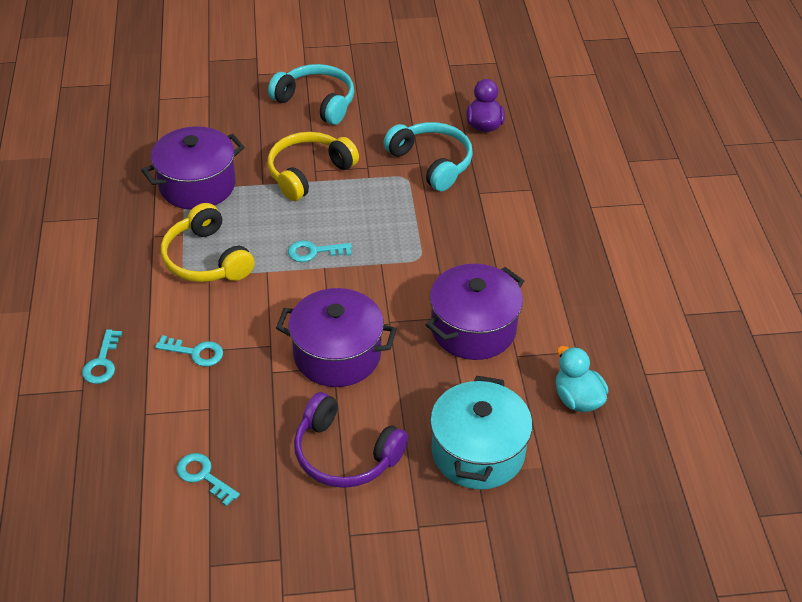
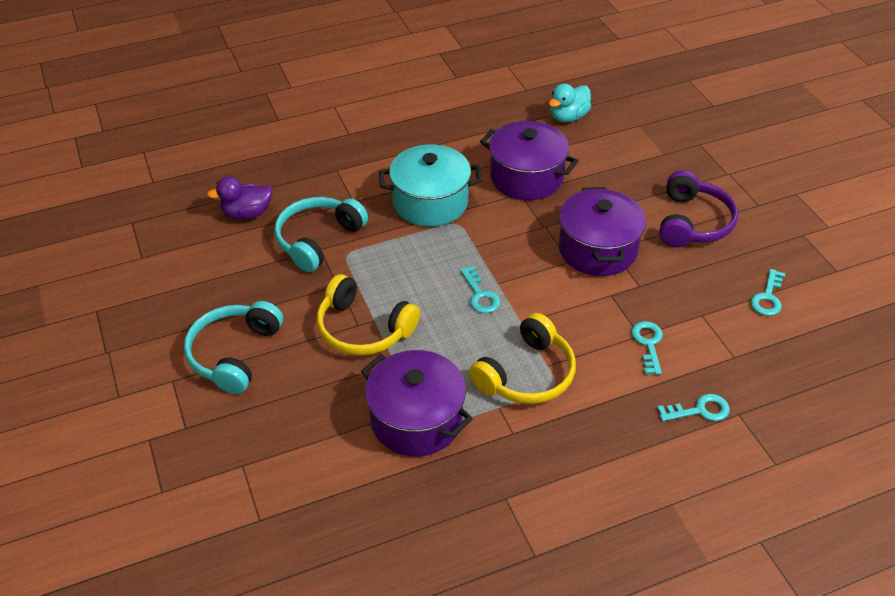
camera: 105 degrees left, 0 degrees up
(478, 452) = (646, 156): turquoise pot -> turquoise pot (430, 202)

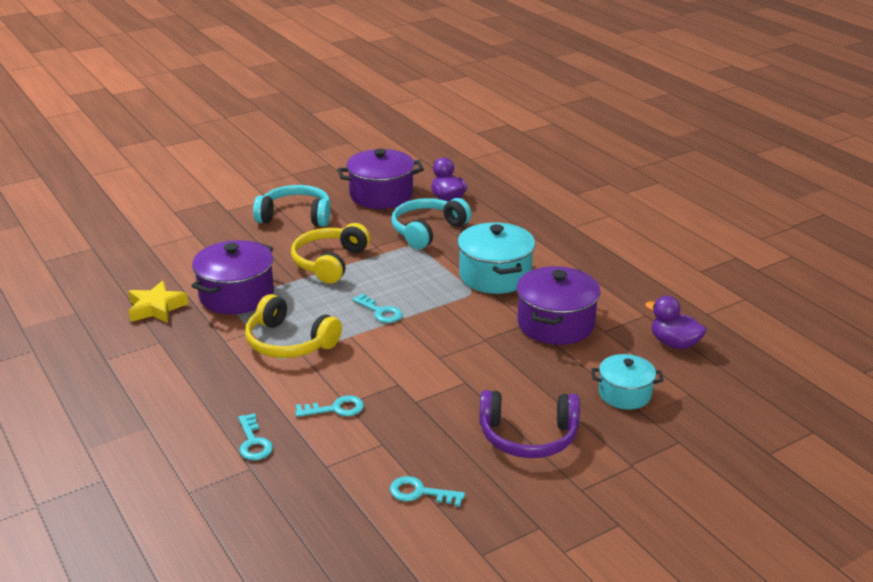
camera: 80 degrees right, 15 degrees down
(318, 239) = (427, 231): turquoise headphones -> turquoise headphones turned 75 degrees counterclockwise
(427, 504) = (156, 308): none -> yellow star
(480, 295) = (380, 312): turquoise key -> turquoise key turned 105 degrees counterclockwise
(568, 117) = (674, 343): turquoise duck -> purple duck
(597, 249) = (461, 373): purple pot -> purple pot (381, 195)
(637, 158) = (624, 394): none -> turquoise pot

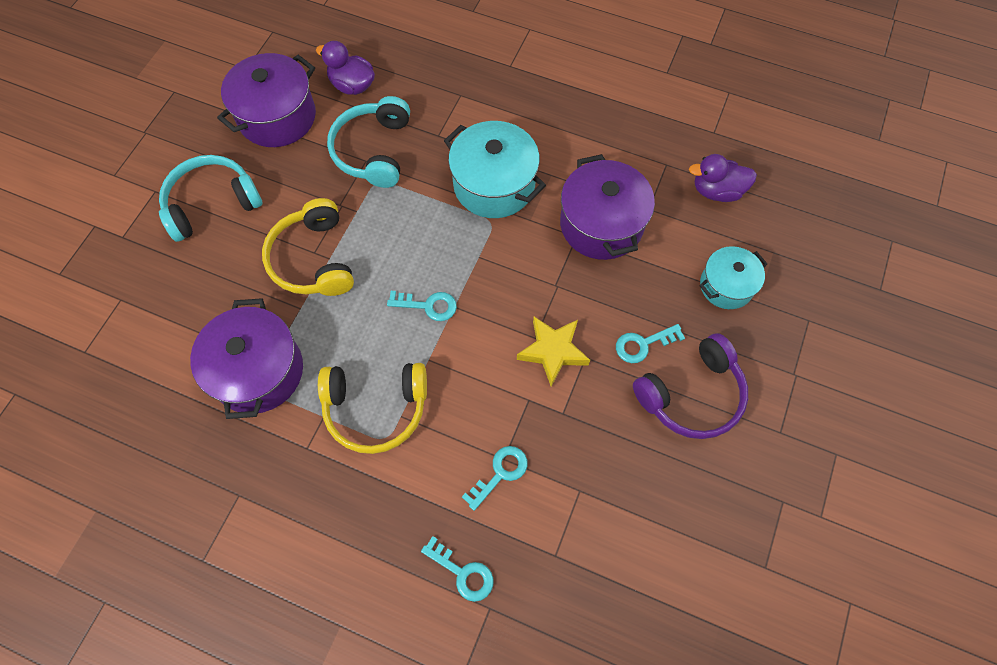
camera: 35 degrees left, 35 degrees up
(156, 308) = (186, 446): yellow star -> yellow star (553, 351)
(420, 493) = (661, 530): turquoise key -> turquoise key (643, 344)

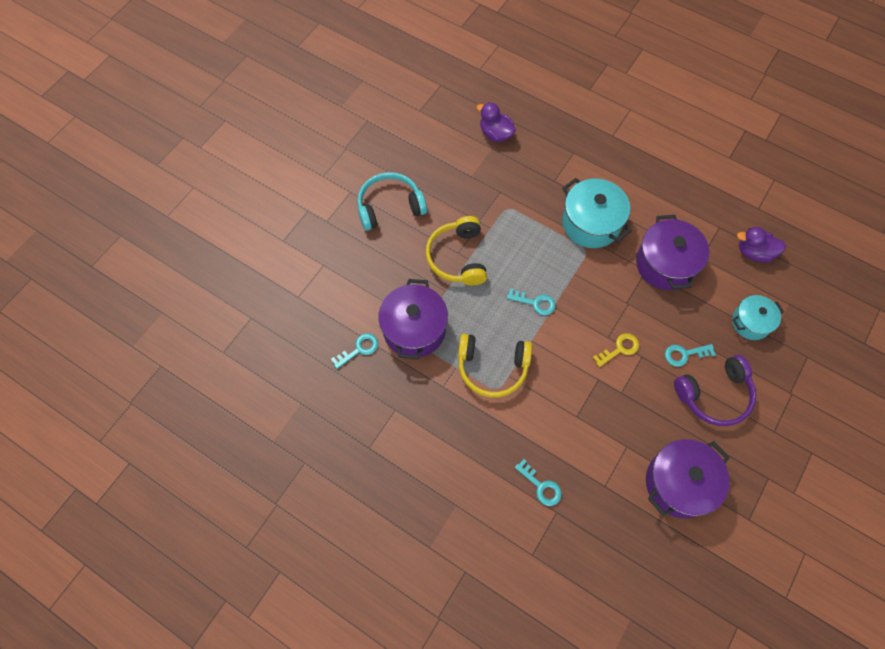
camera: 10 degrees right, 0 degrees up
(277, 117) = (440, 150): purple pot -> purple pot (679, 483)
(373, 151) = (506, 185): turquoise headphones -> none
(500, 473) = (573, 425): turquoise key -> turquoise key (359, 349)
(553, 351) = (619, 349): yellow star -> yellow key

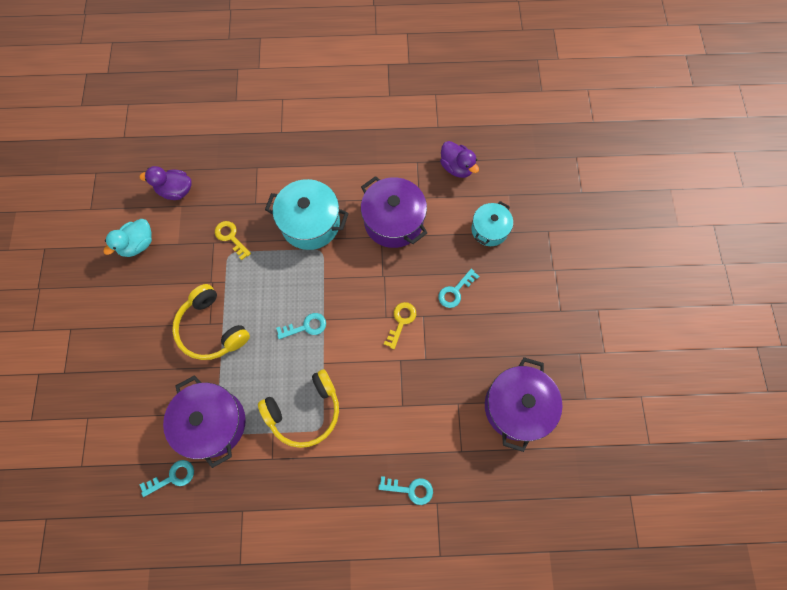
camera: 35 degrees left, 5 degrees up
(359, 349) = (172, 477): turquoise key -> turquoise key turned 45 degrees clockwise
(390, 206) = (118, 320): turquoise headphones -> none
(440, 158) = (138, 244): none -> turquoise duck
(517, 196) = (231, 237): none -> yellow key
(714, 395) = (499, 311): purple headphones -> none
(754, 252) = (456, 167): purple duck -> purple duck turned 105 degrees counterclockwise

